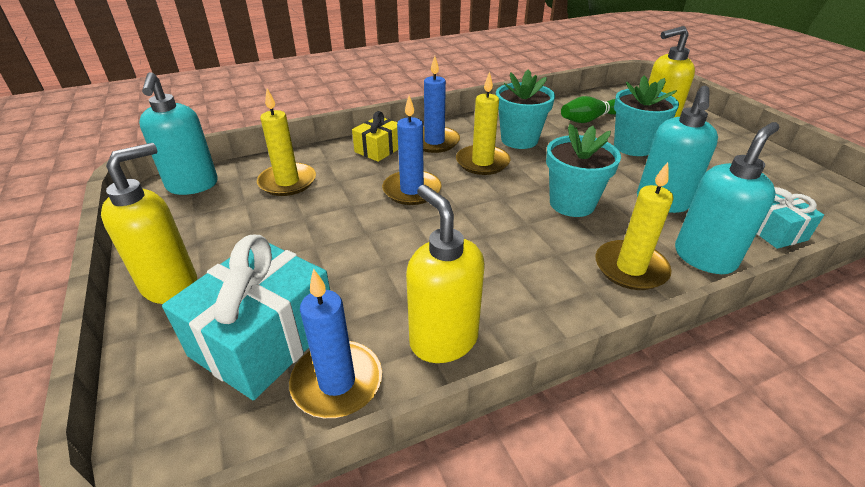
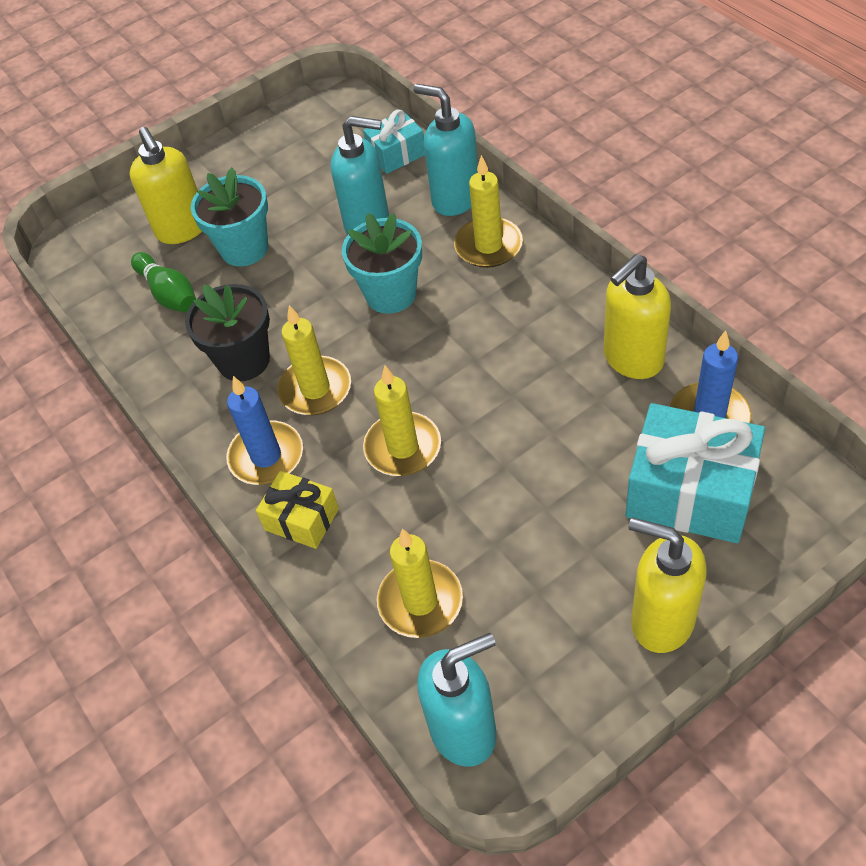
camera: 95 degrees left, 15 degrees up
(412, 190) = (403, 447): blue candle -> yellow candle
(519, 140) = (244, 360): turquoise flower pot -> black flower pot

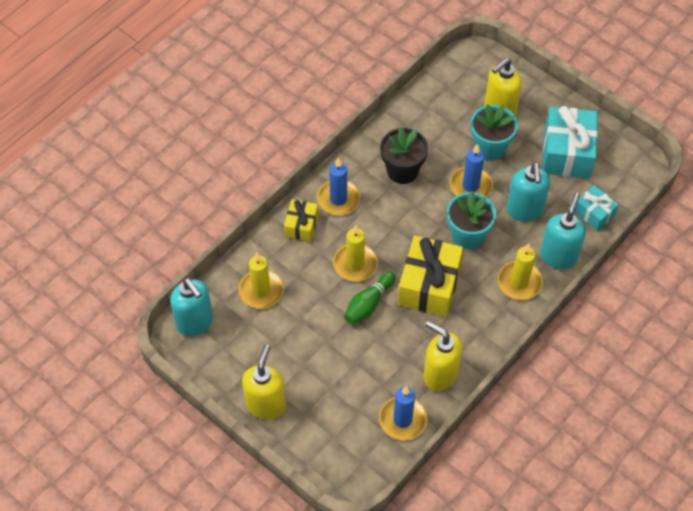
camera: 70 degrees right, 5 degrees up
(169, 294) = (445, 119): green bowling pin -> green bowling pin (368, 304)
(303, 279) = (470, 186): none -> blue candle
(315, 389) = (388, 212): yellow candle -> none
(468, 352) = (429, 285): none -> yellow gift
(690, 492) = (348, 413): turquoise gift -> turquoise gift (567, 153)

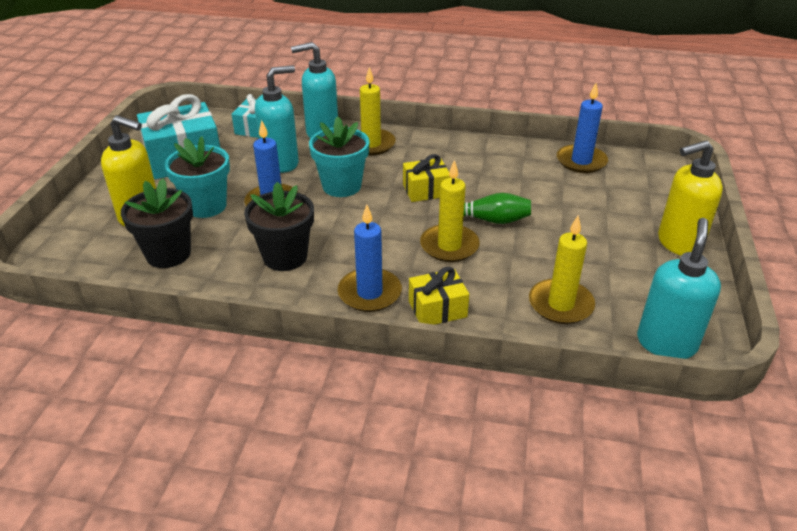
camera: 120 degrees left, 20 degrees down
(429, 285) = (426, 190): yellow gift -> yellow gift, size x0.55
(440, 374) = (514, 156): yellow soap dispenser -> none
(444, 114) = (168, 254): none -> black flower pot

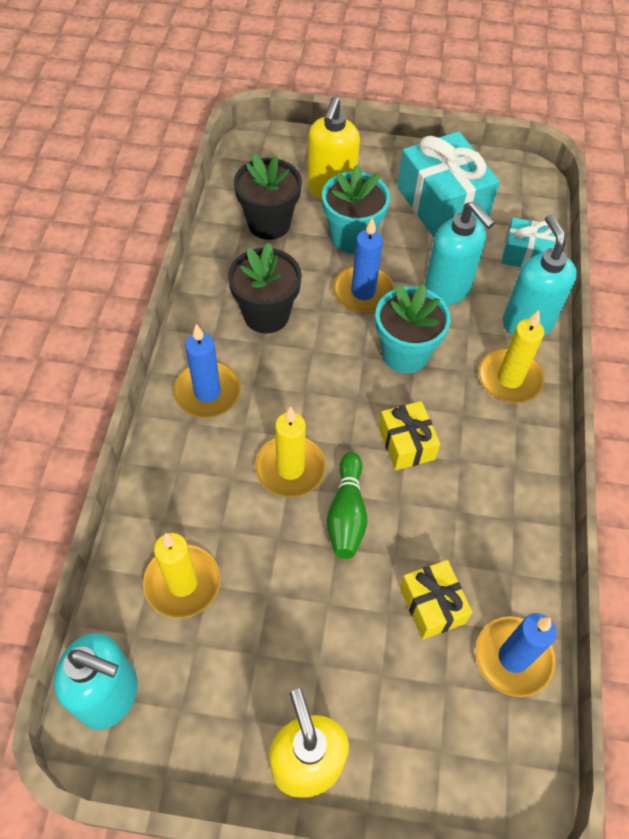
camera: 85 degrees right, 20 degrees up
(437, 309) = (180, 455): yellow gift -> yellow gift (432, 605)

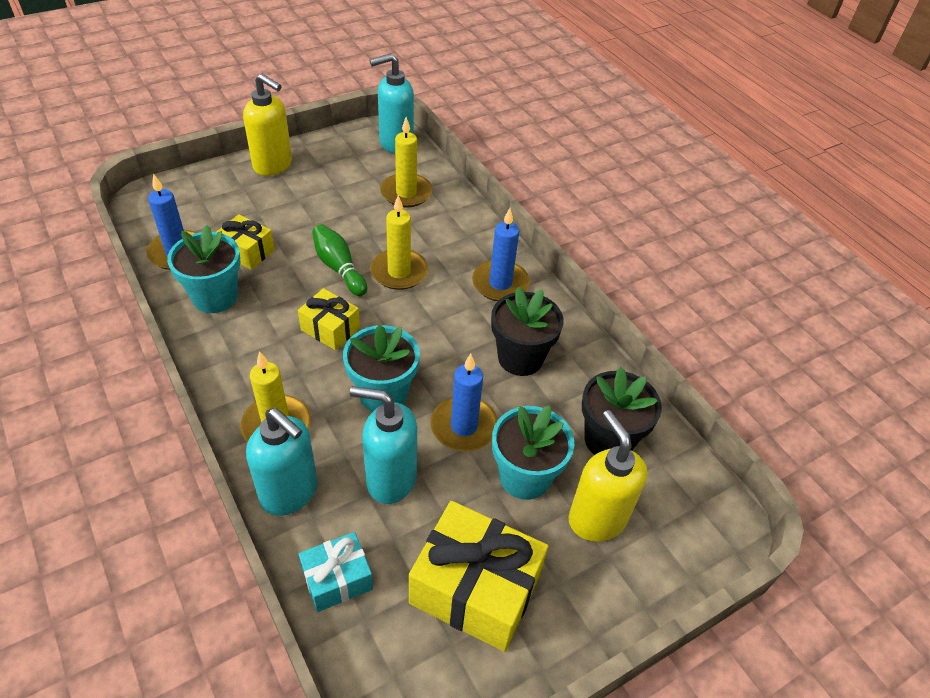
camera: 140 degrees right, 10 degrees down
(442, 203) = (475, 589): turquoise gift -> yellow gift
(499, 556) = (215, 297): none -> turquoise flower pot

